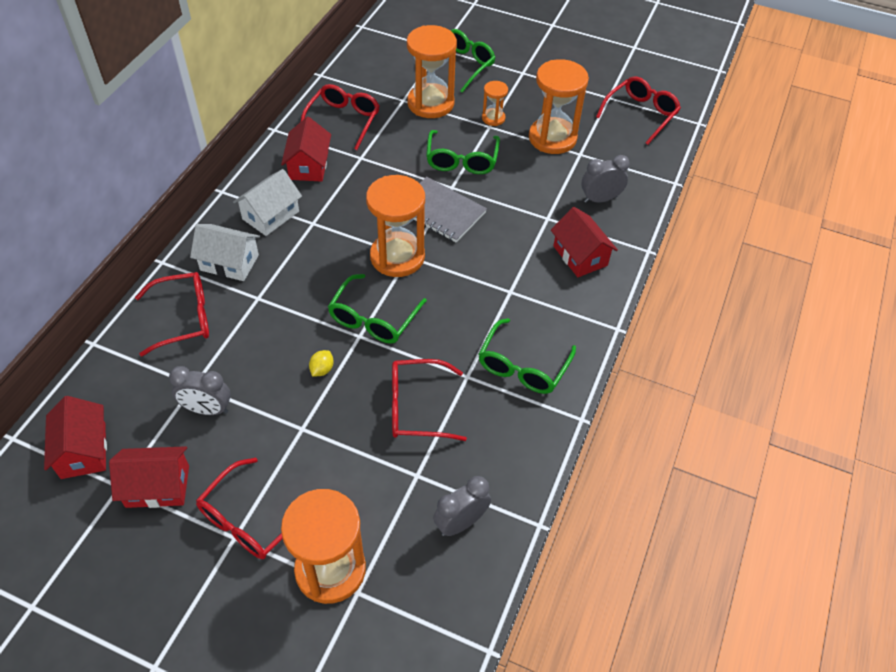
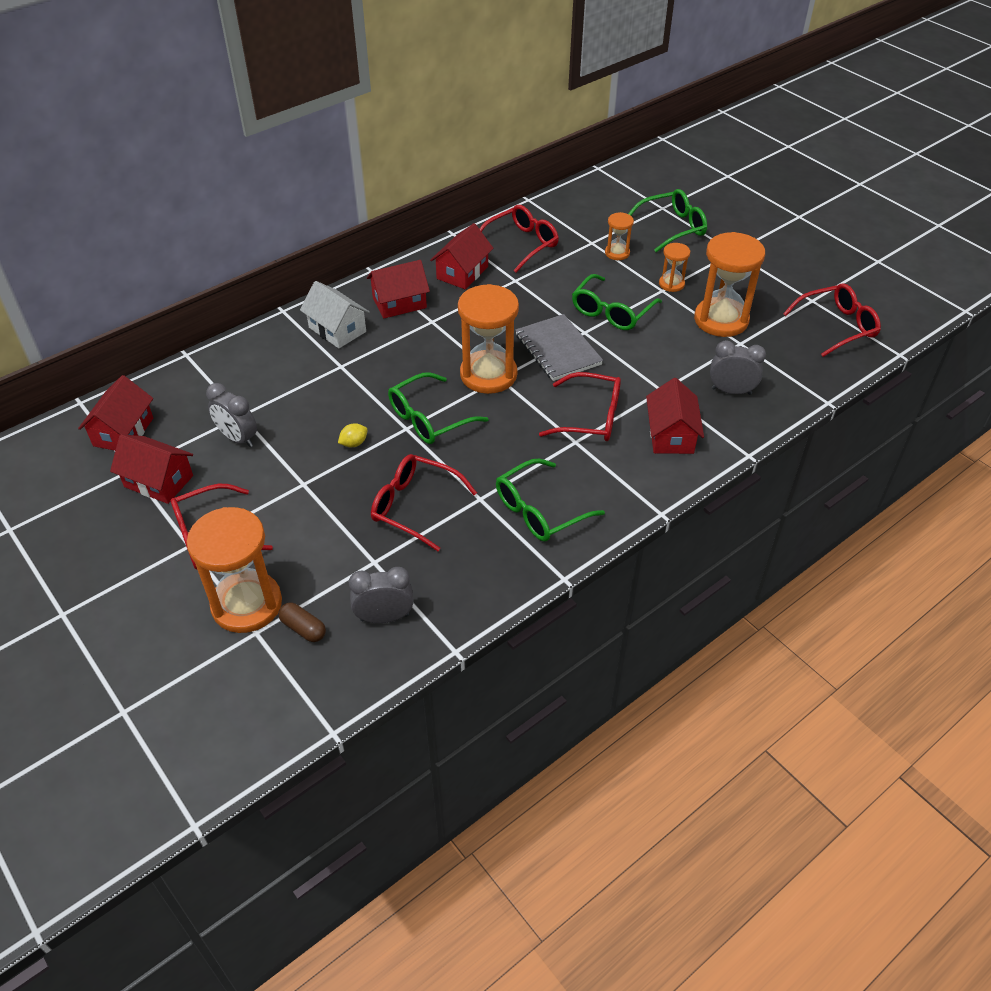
camera: 30 degrees right, 5 degrees down
(183, 318) = (268, 360): red glasses -> red glasses (590, 417)
(270, 215) = (399, 303): white house -> red house
(398, 567) = (303, 628): none -> brown capsule
(430, 103) = (617, 253): orange hourglass -> orange hourglass, size x0.49

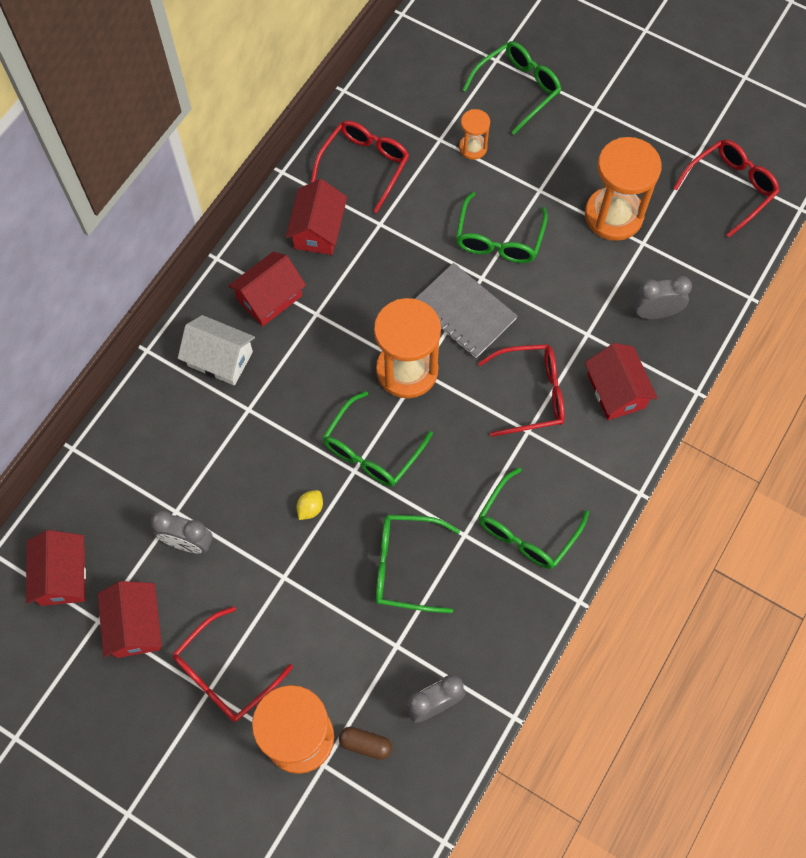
camera: 20 degrees left, 20 degrees up
(158, 481) = (135, 626): red house -> red house turned 75 degrees clockwise
(415, 506) = (406, 566): red glasses -> green glasses
(671, 284) = (546, 178): orange hourglass -> none

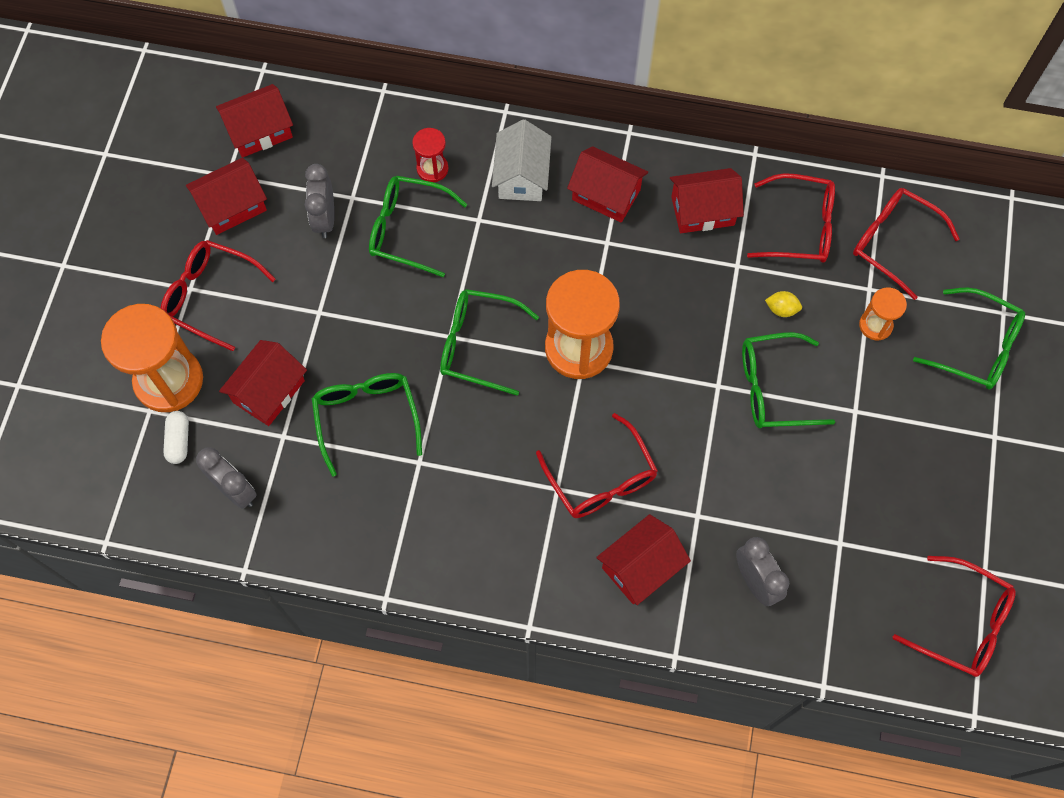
camera: 70 degrees right, 0 degrees up
(178, 431) = (432, 169): none -> red hourglass
(310, 508) = (396, 311): yellow lemon -> yellow lemon (781, 309)
(347, 646) = (269, 391): none -> red house
(365, 744) = (179, 441): brown capsule -> white capsule
(407, 107) = (893, 243): none -> red glasses
(464, 312) = (669, 381): grey notebook -> none
(527, 529) = (447, 522): green glasses -> green glasses (408, 230)
(613, 215) = (860, 500): orange hourglass -> none

